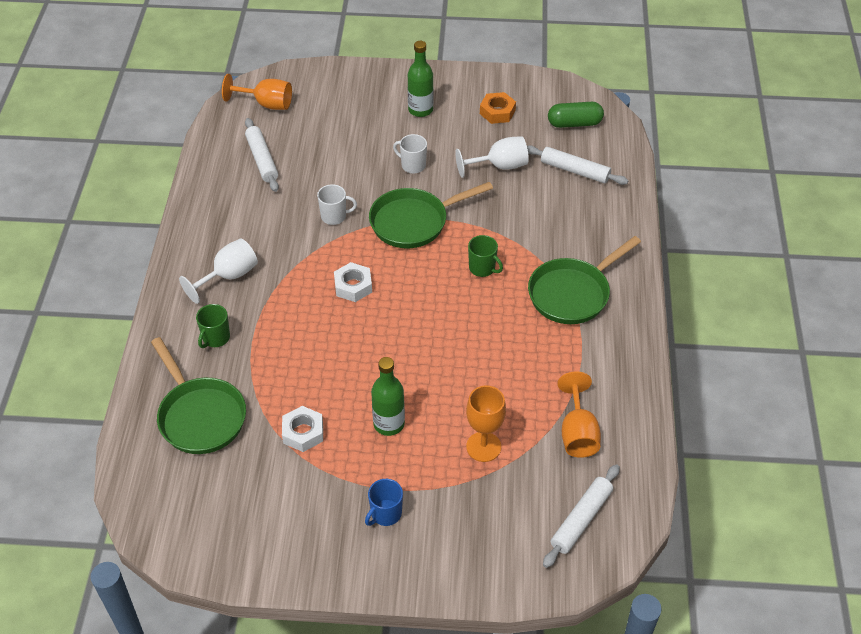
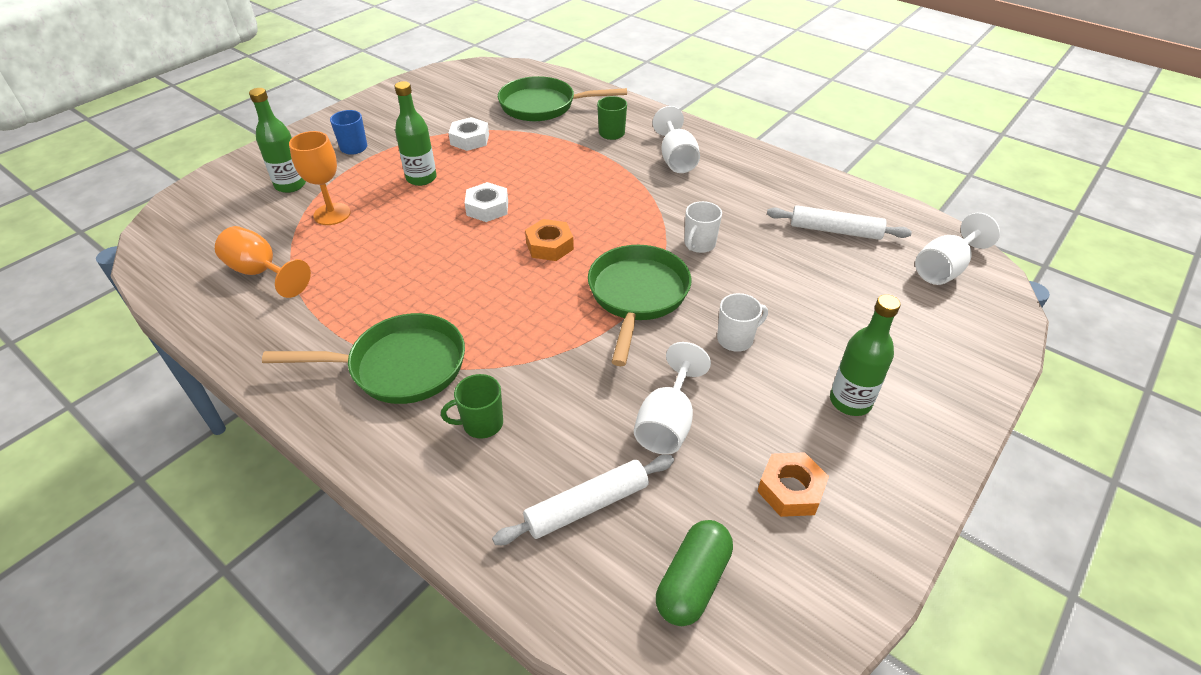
camera: 125 degrees right, 5 degrees down
(266, 104) = (944, 269): orange goblet -> white goblet
(353, 286) = (589, 219): white nut -> white nut (487, 208)
(403, 290) = (549, 246): none -> orange nut
(476, 512) = (290, 185): none -> green bottle
(482, 268) = (516, 314): green mug -> green mug (481, 424)
(573, 293) = (399, 366): green pan -> green pan turned 90 degrees clockwise
(581, 519) = (199, 231): white rolling pin -> none

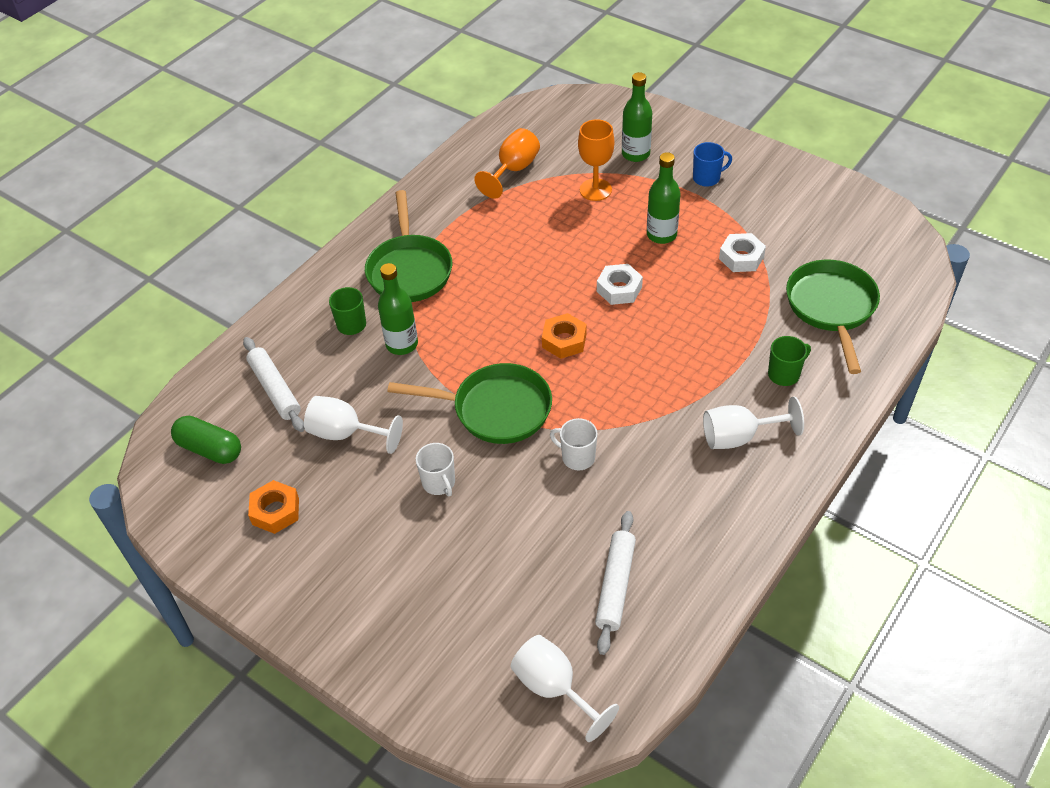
camera: 90 degrees right, 5 degrees up
(850, 401) = (361, 564): green bottle -> green bottle (402, 344)

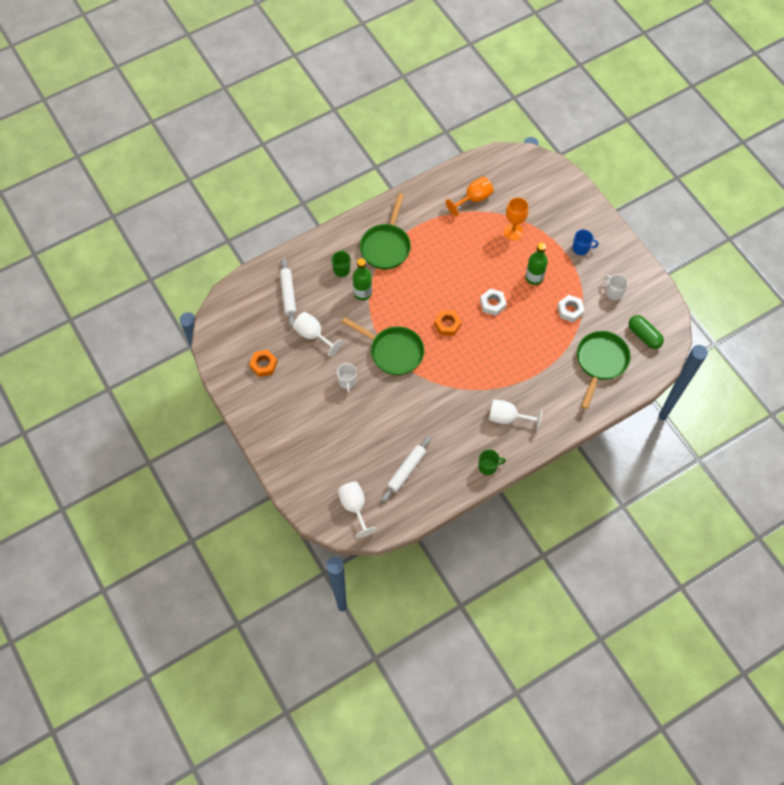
camera: 20 degrees right, 15 degrees up
(210, 449) = (244, 317): green capsule -> green capsule (644, 336)
(577, 457) = (421, 395): white mug -> white mug (613, 292)
(635, 154) = (549, 215): green bottle -> none
(784, 374) = (551, 392): green mug -> green mug (488, 467)

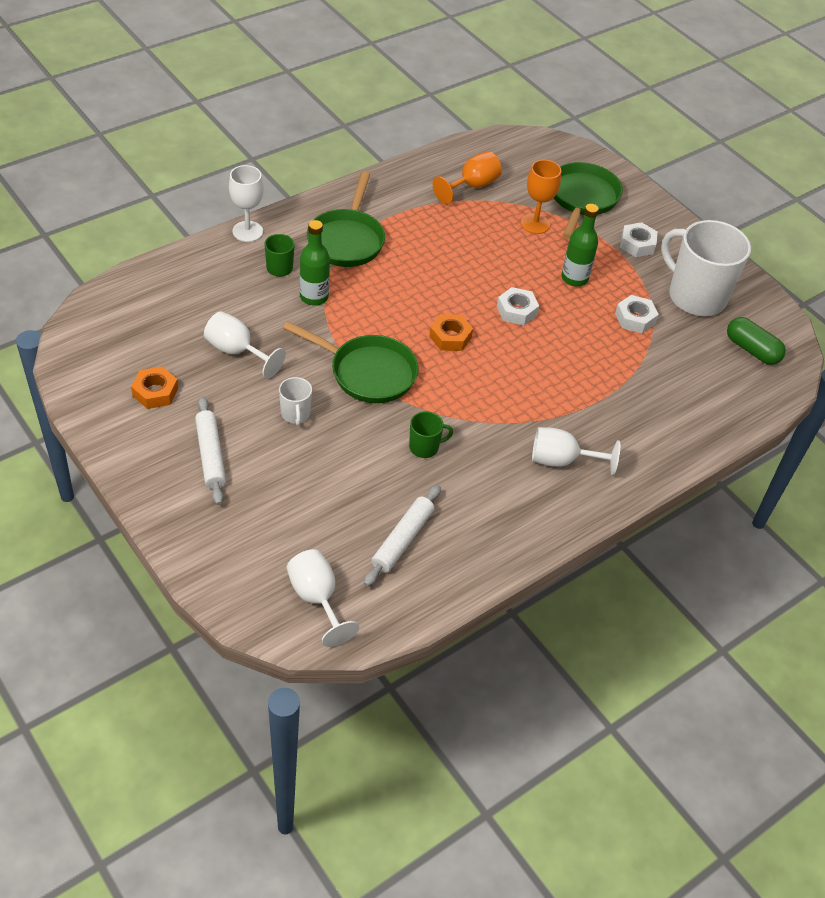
camera: 10 degrees left, 15 degrees down
(288, 294) = (195, 299): white rolling pin -> white rolling pin (210, 455)
(322, 240) = (247, 231): none -> white goblet
(488, 467) = (539, 531): green mug -> green mug (424, 447)
(581, 248) = (637, 244): blue mug -> white nut
(600, 362) = (693, 384): green pan -> green pan (582, 199)
(613, 292) = (695, 296): white mug -> white mug, size x2.26

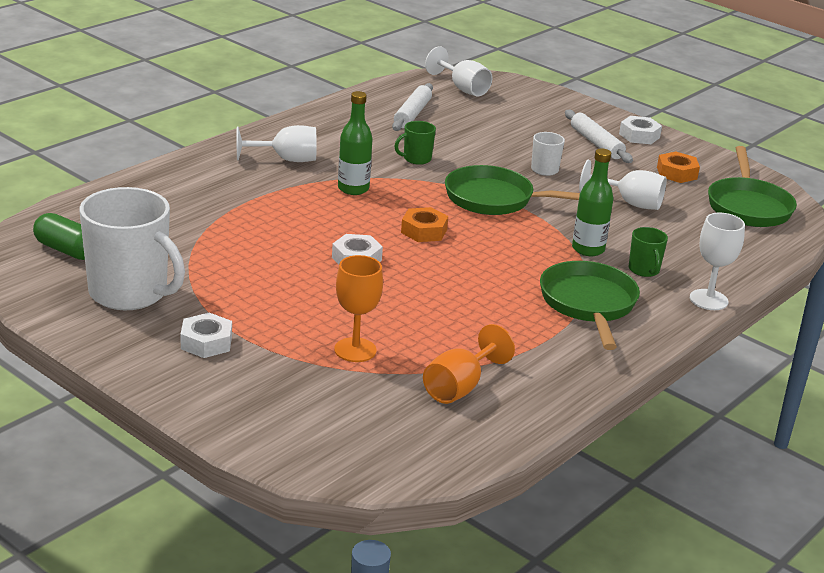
camera: 170 degrees right, 20 degrees down
(574, 278) = (291, 296): green bottle -> green bottle (353, 189)
(582, 199) = (291, 391): green pan -> green pan (748, 206)
(635, 318) = (211, 265): white nut -> white nut (639, 136)

